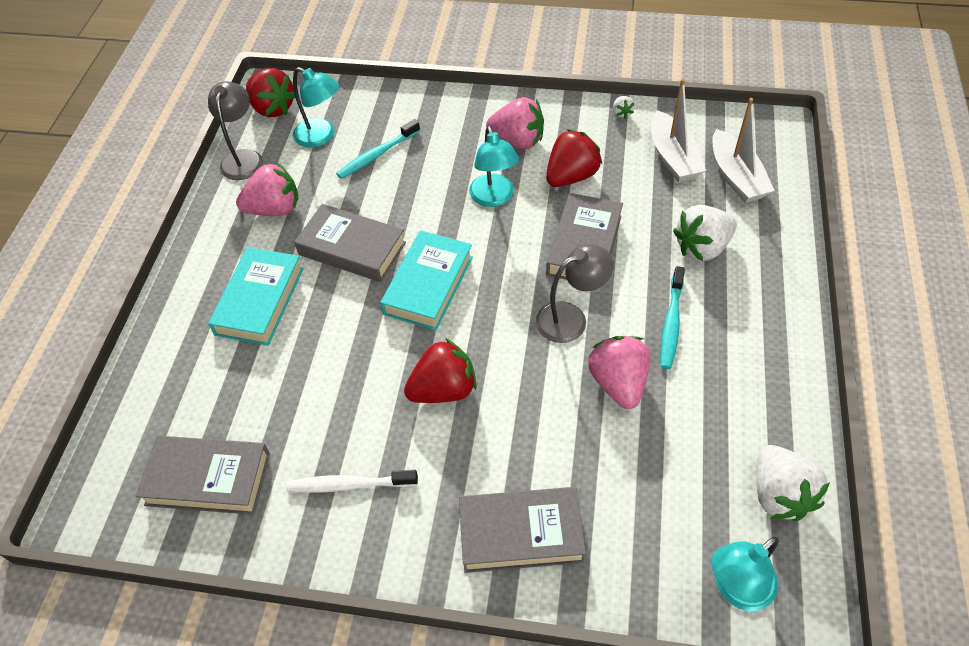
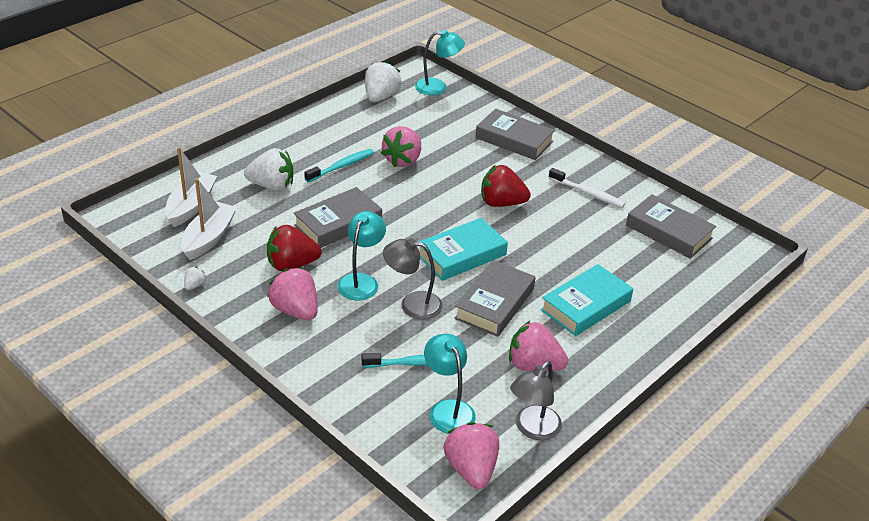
camera: 150 degrees left, 15 degrees down
(273, 108) = (471, 469): red strawberry -> pink strawberry
(352, 249) = (495, 304): grey book -> grey book turned 60 degrees clockwise
(571, 318) = (393, 196): grey lamp -> grey lamp (412, 304)

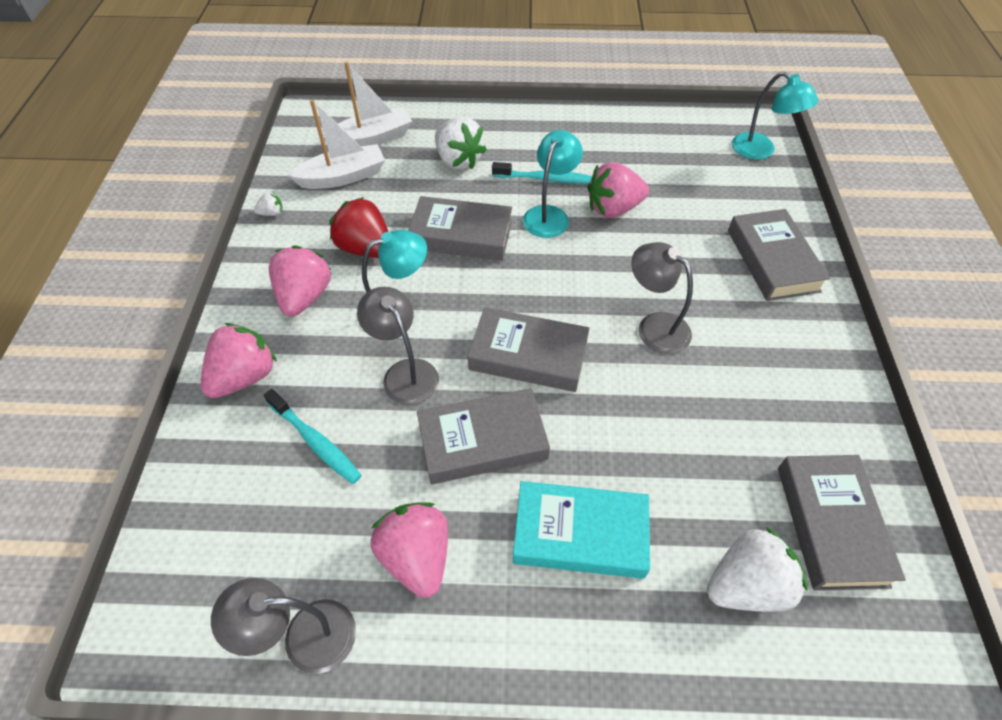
camera: 50 degrees right, 15 degrees up
(381, 97) = (682, 129): white strawberry -> white strawberry (746, 585)
(448, 409) = (268, 524): turquoise lamp -> turquoise lamp (549, 215)
(461, 255) = (528, 355): turquoise book -> grey book
(471, 469) = (187, 619): pink strawberry -> pink strawberry (245, 377)
(501, 203) = (654, 326): red strawberry -> grey lamp
(588, 193) = (781, 388): white toothbrush -> none

